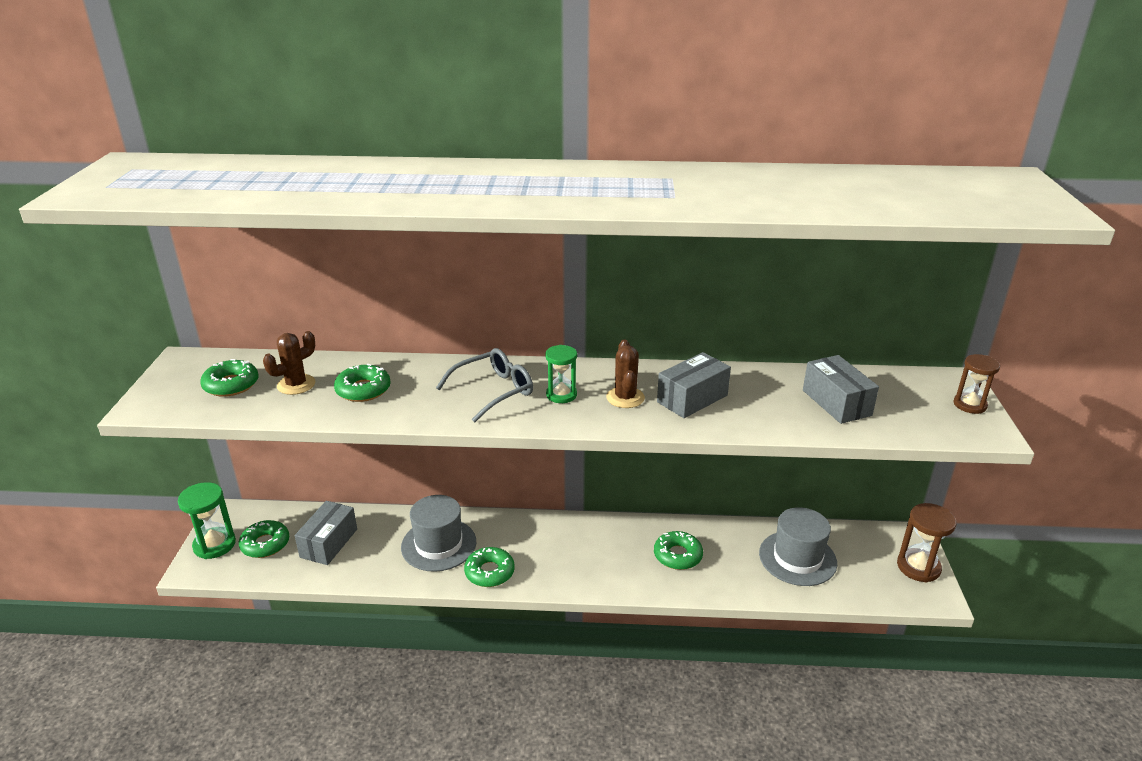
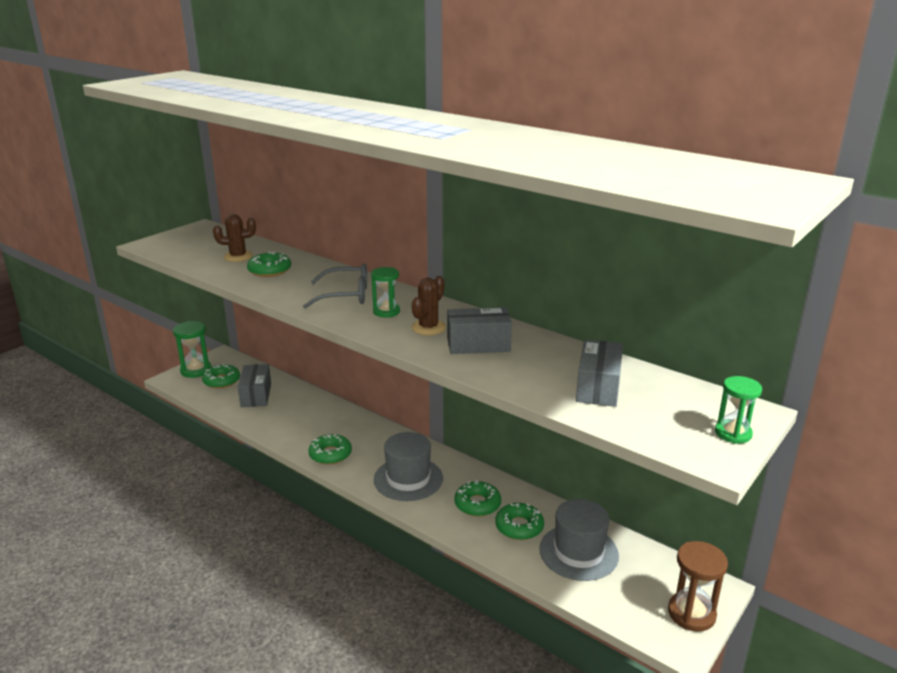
camera: 35 degrees right, 5 degrees down
(231, 385) = (205, 246): green donut -> green donut (519, 527)
(329, 543) = (256, 395): grey box -> grey box turned 60 degrees counterclockwise
(438, 544) = (318, 423): grey hat -> grey hat (408, 479)
(969, 405) = (733, 433): brown hourglass -> green hourglass

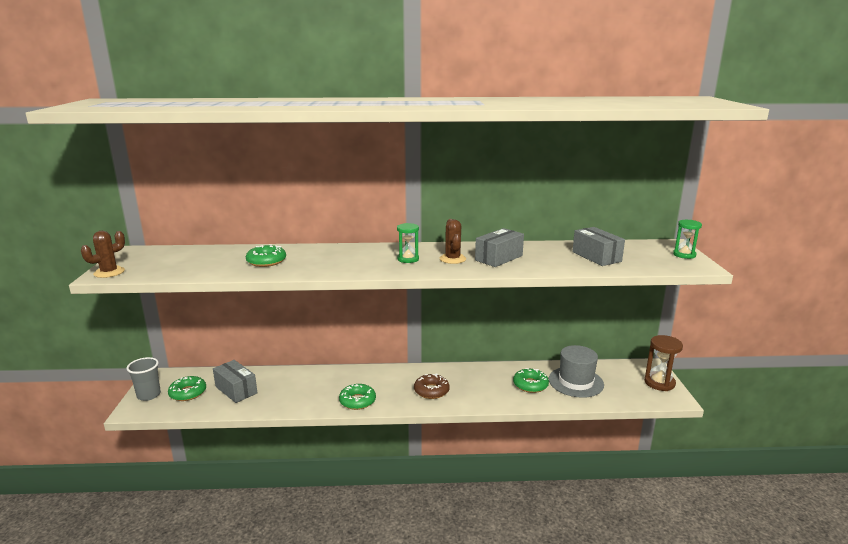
camera: 40 degrees left, 5 degrees down
(196, 370) = (149, 395): green hourglass -> grey cup
(238, 256) = (217, 260): brown cactus -> brown cactus (109, 272)
(346, 295) = (360, 259): grey glasses -> none
(408, 479) = (431, 391): grey hat -> brown donut
(477, 504) = (492, 384): green donut -> none

